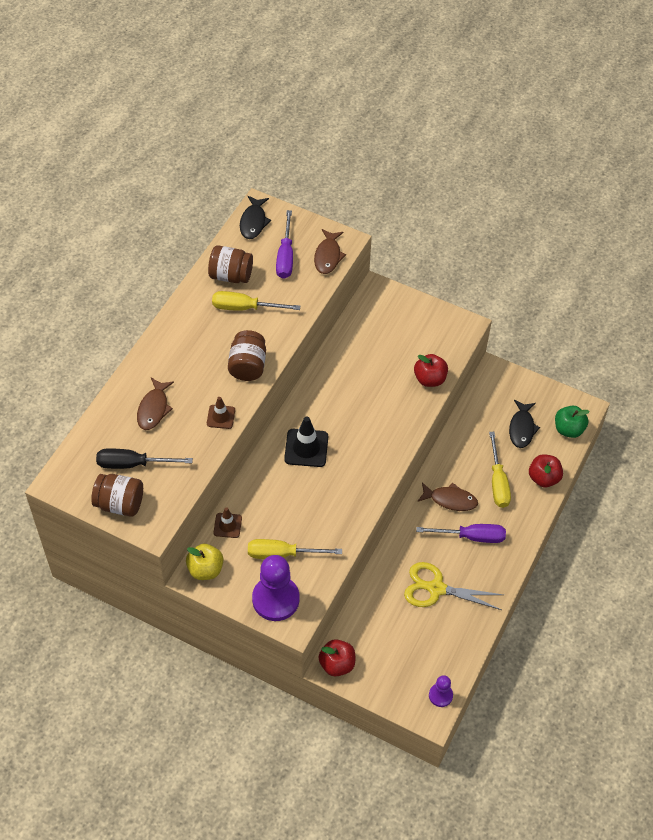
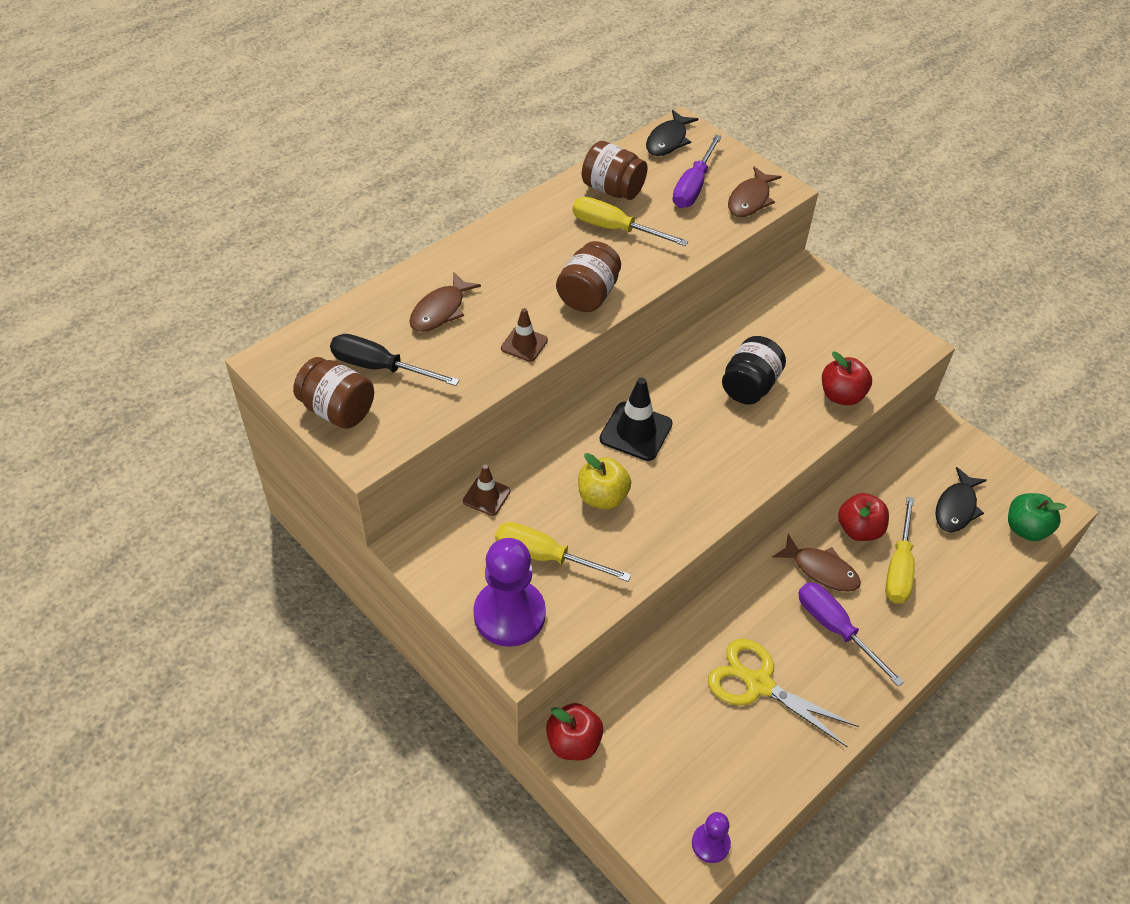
camera: 20 degrees right, 5 degrees down
(205, 569) = (430, 543): yellow apple -> yellow apple (602, 497)
(368, 391) = (749, 386): none -> black jar
(471, 537) = (835, 629): purple screwdriver -> purple screwdriver turned 150 degrees counterclockwise
(543, 478) = (969, 582): red apple -> red apple (859, 529)

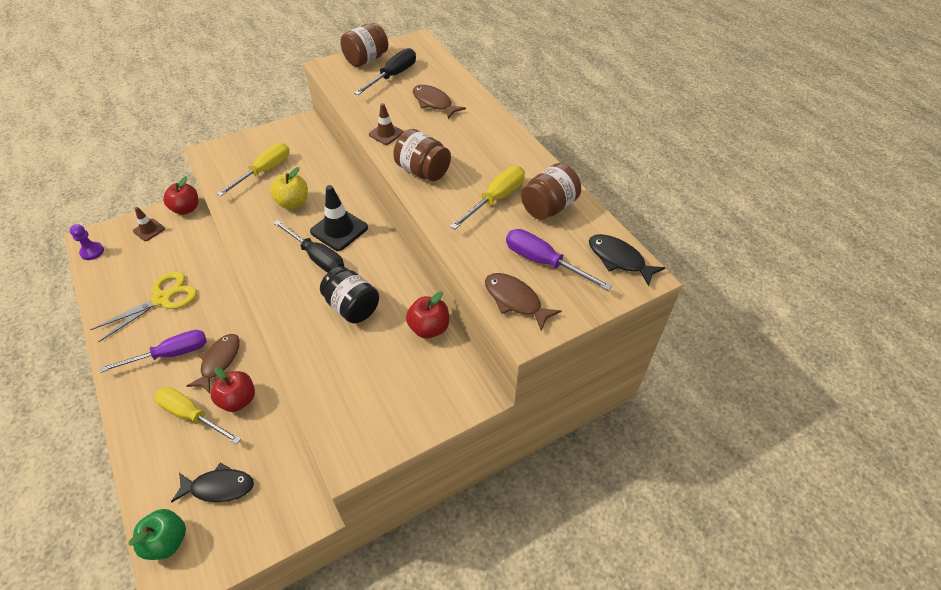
camera: 105 degrees right, 0 degrees up
(486, 496) = (322, 154): brown traffic cone -> brown traffic cone (149, 230)
(509, 614) = (236, 152): purple pawn -> none
(690, 440) = (317, 257): none -> black screwdriver
(821, 570) = (219, 361): brown fish -> brown fish turned 150 degrees clockwise
(841, 395) = (314, 370): red apple -> red apple (429, 328)
(956, 507) = (219, 487): black fish -> black fish turned 135 degrees clockwise

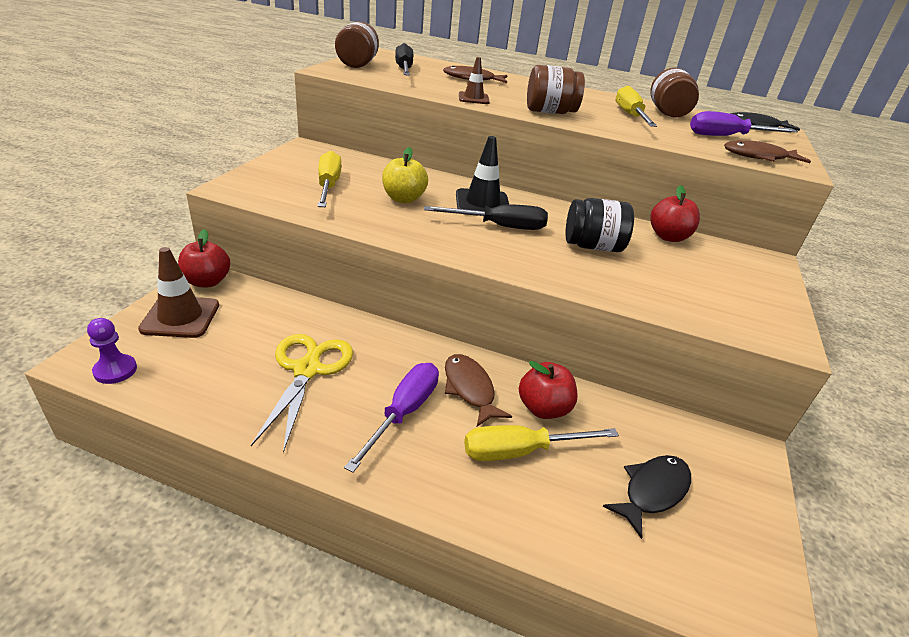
camera: 45 degrees left, 15 degrees down
(149, 230) = (180, 317): brown traffic cone -> brown traffic cone, size x1.64
(167, 541) = (694, 581): green apple -> none

